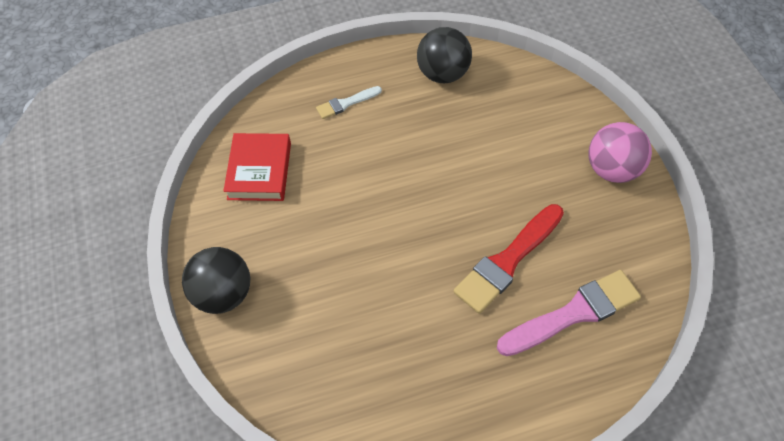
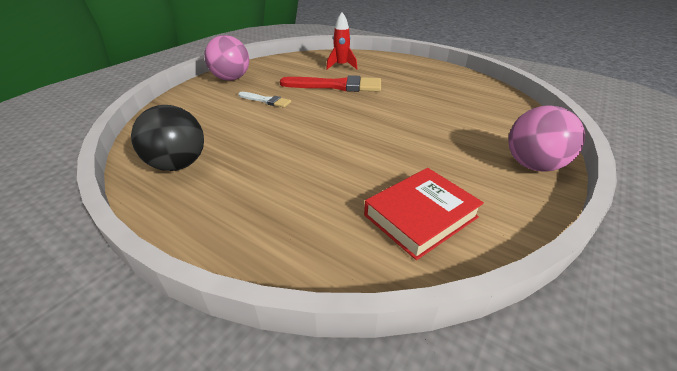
camera: 130 degrees left, 20 degrees down
(223, 294) = (533, 165): black ball -> pink ball
(346, 103) = (271, 205): white brush -> white brush (266, 100)
(574, 313) = (341, 66): pink brush -> red rocket

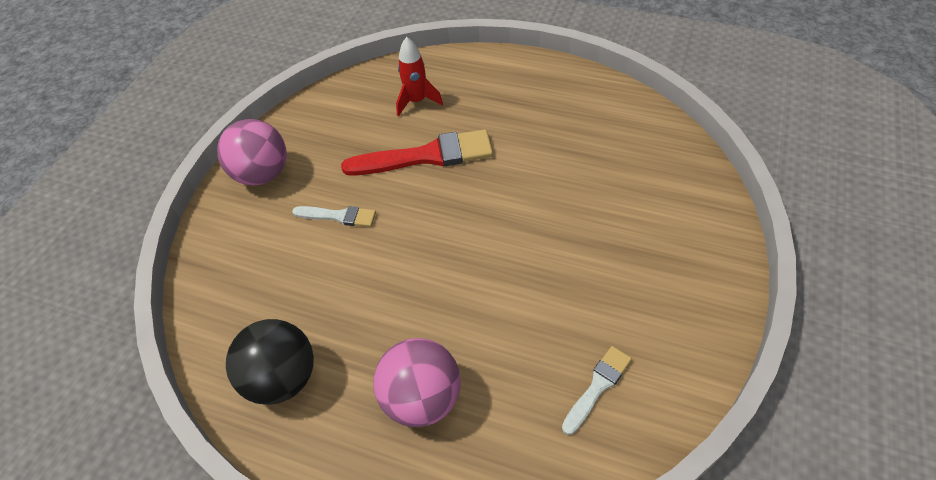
camera: 10 degrees left, 15 degrees up
(420, 216) = (597, 386): red book -> white brush
(533, 165) = (708, 267): pink ball -> pink ball (422, 398)

